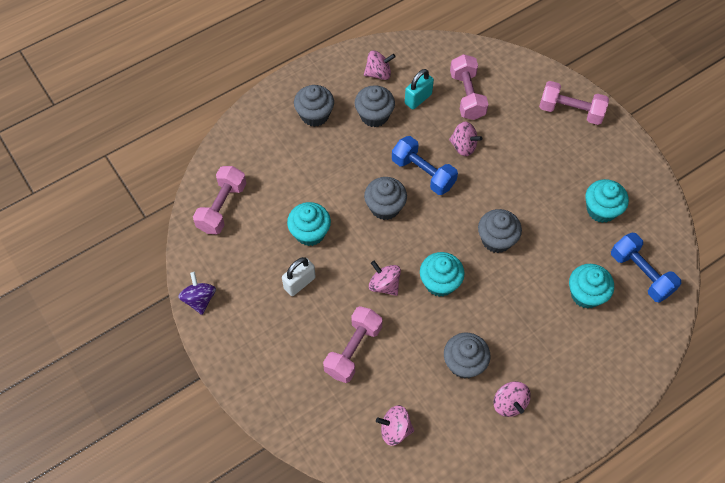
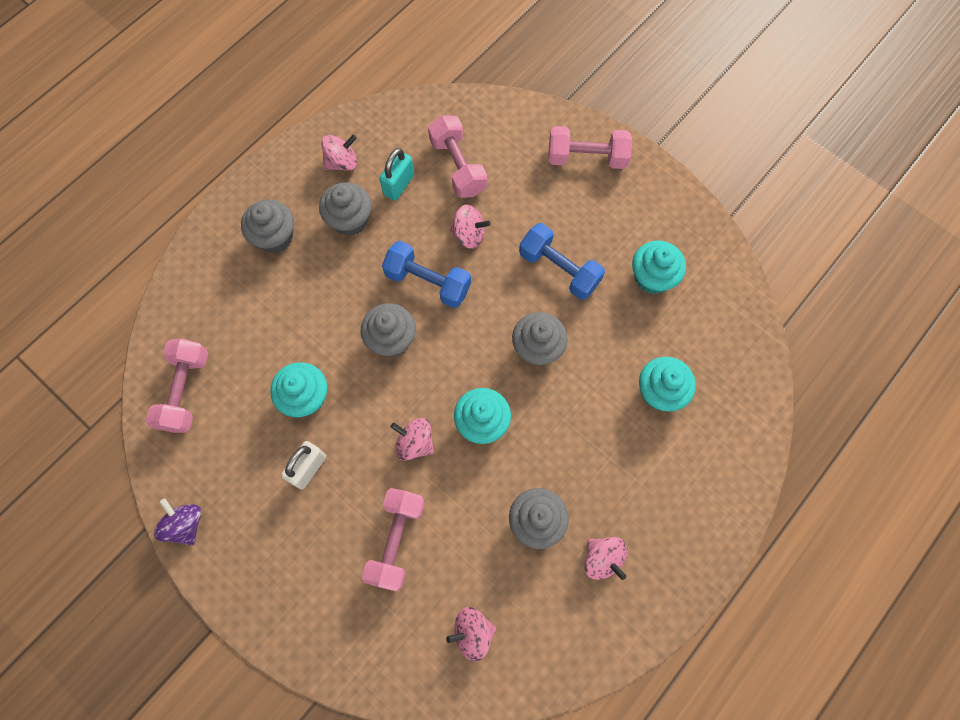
camera: 15 degrees left, 10 degrees up
(640, 274) = (717, 348): blue dumbbell -> blue dumbbell (559, 269)

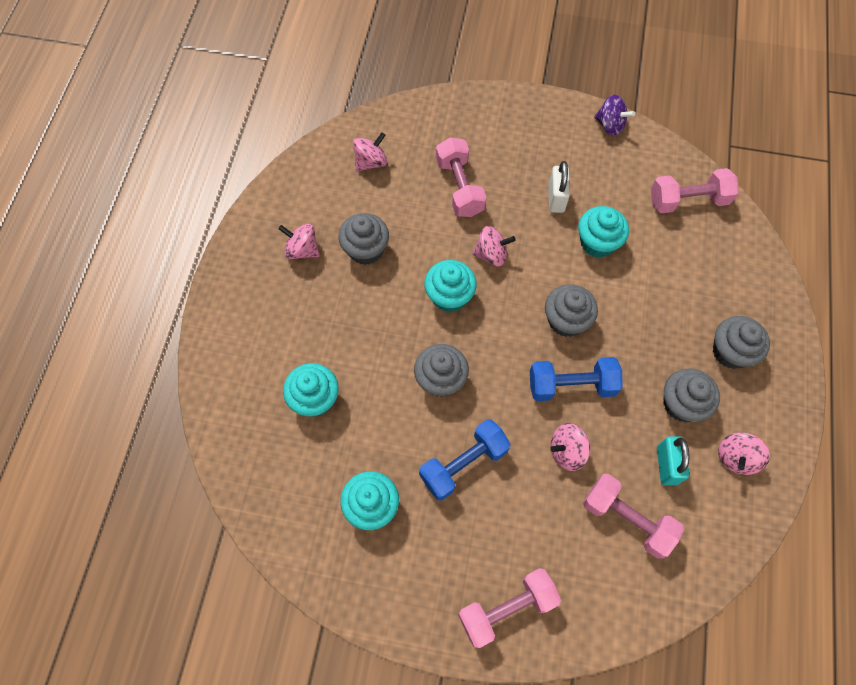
camera: 150 degrees right, 5 degrees down
(185, 391) = (688, 200): pink dumbbell -> pink dumbbell turned 75 degrees counterclockwise
(559, 269) = (463, 464): blue dumbbell -> blue dumbbell turned 45 degrees counterclockwise

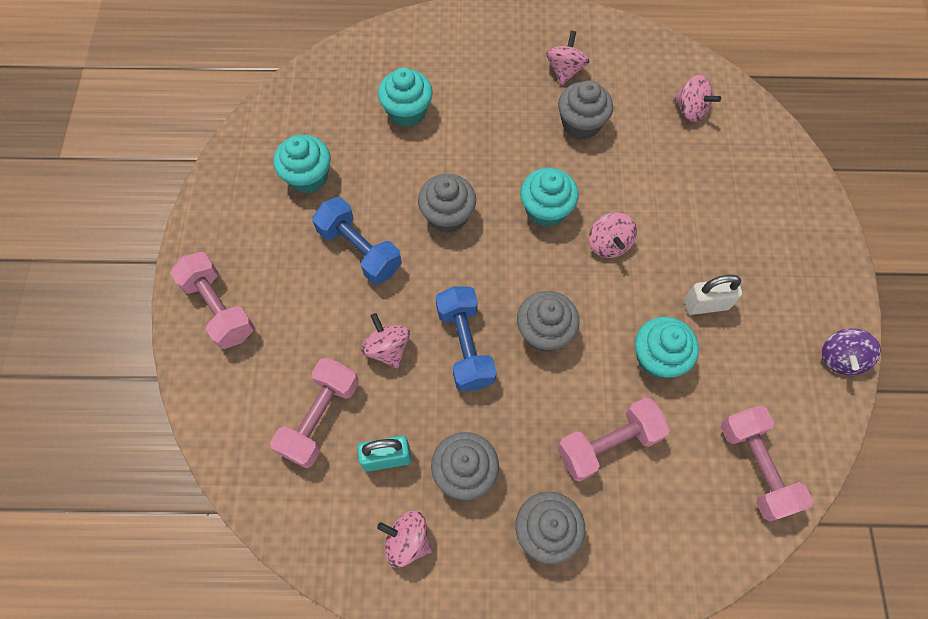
camera: 80 degrees right, 0 degrees up
(459, 187) = (687, 200): pink dumbbell -> pink dumbbell (608, 444)

